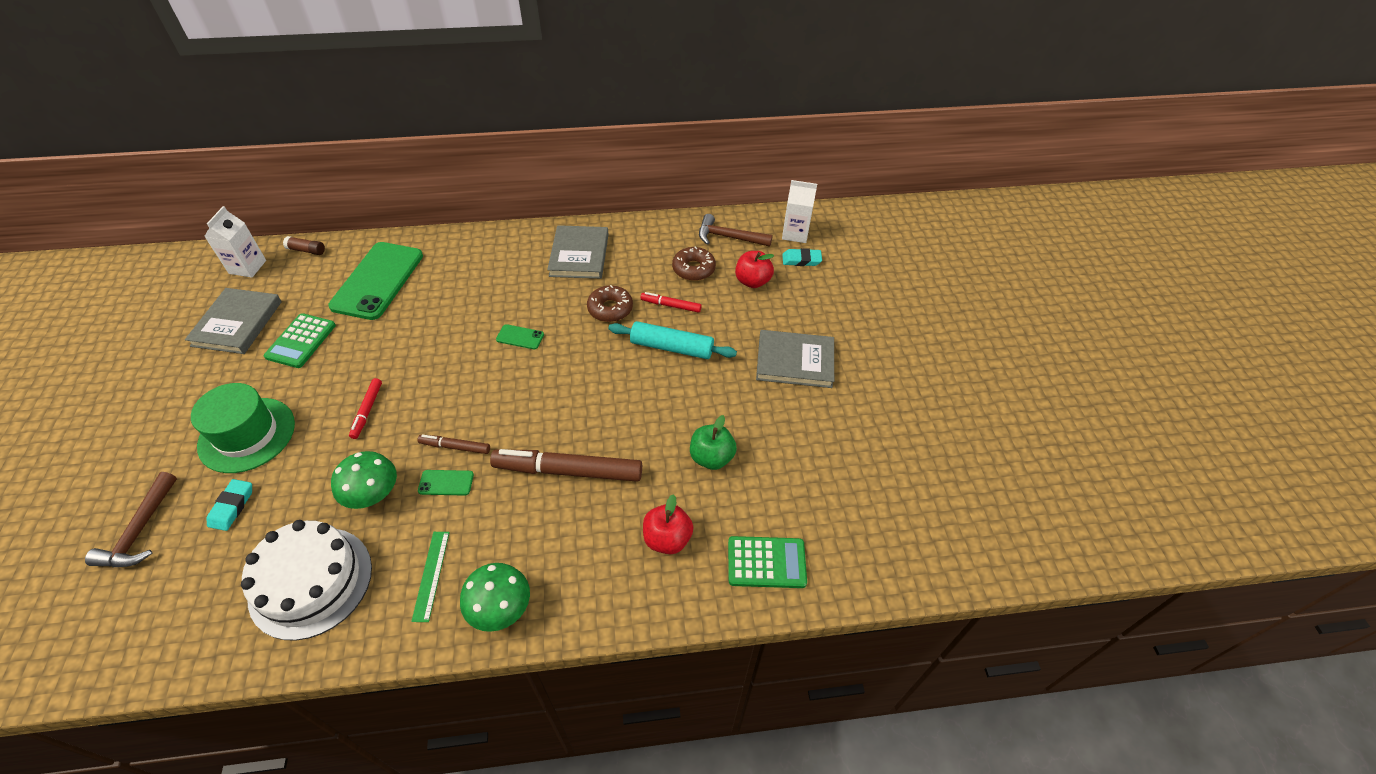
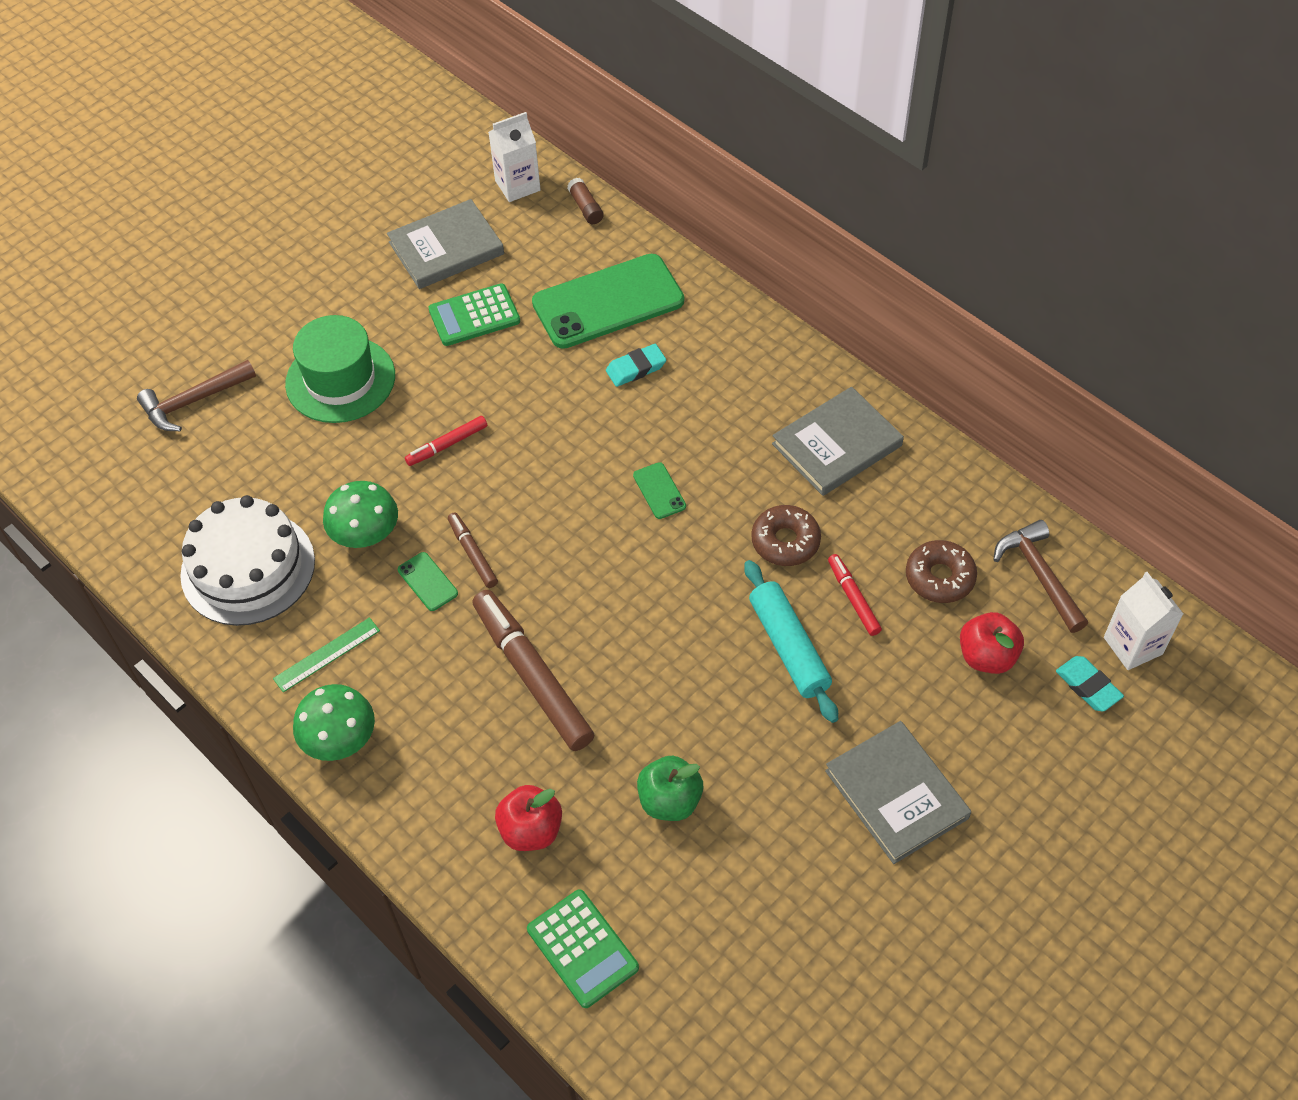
camera: 55 degrees right, 5 degrees up
(232, 507) = (266, 441): turquoise eraser -> turquoise eraser (636, 368)

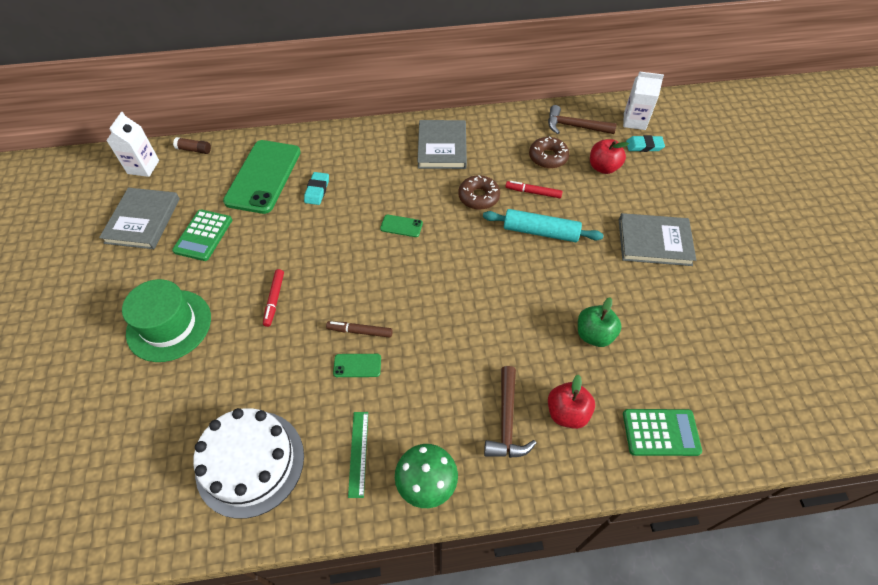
camera: 55 degrees left, 0 degrees up
(193, 401) = (87, 418): brown hammer -> brown hammer (506, 421)
(366, 534) = (293, 378): green mushroom -> none
(533, 677) = (467, 351): brown marker -> none

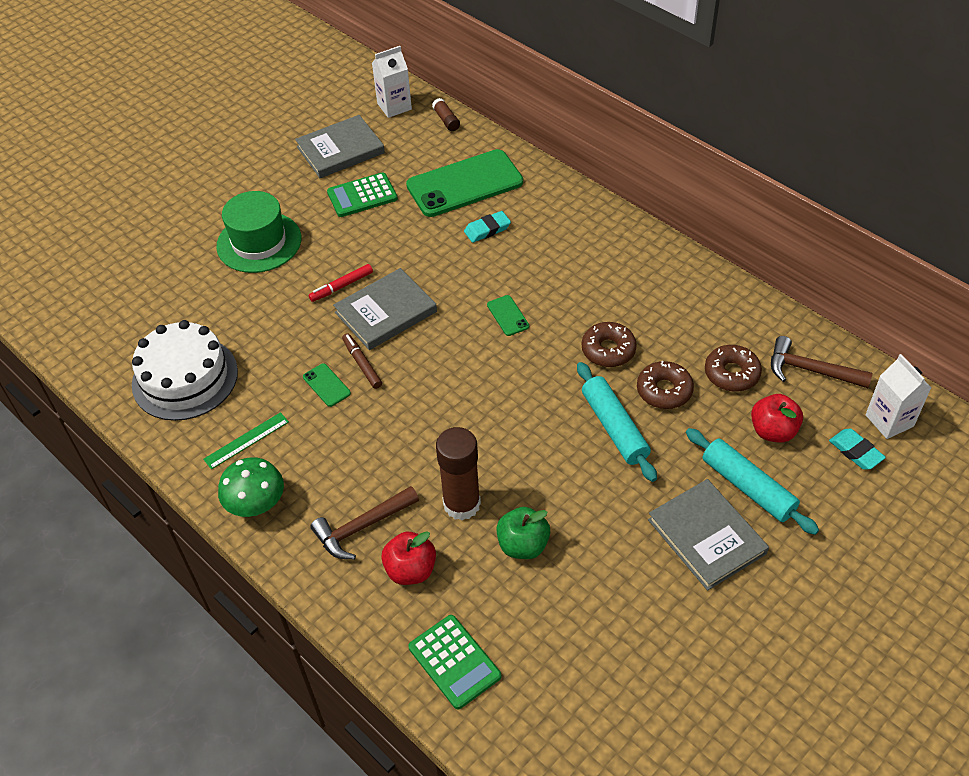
camera: 55 degrees right, 5 degrees down
(442, 147) = (645, 280): grey book -> grey book (385, 312)
(533, 192) = (664, 390): red marker -> brown donut
(535, 348) = (462, 504): none -> brown glue stick
(575, 126) = (811, 370): brown hammer -> brown hammer turned 45 degrees counterclockwise
(633, 202) = (748, 487): none -> turquoise rolling pin

